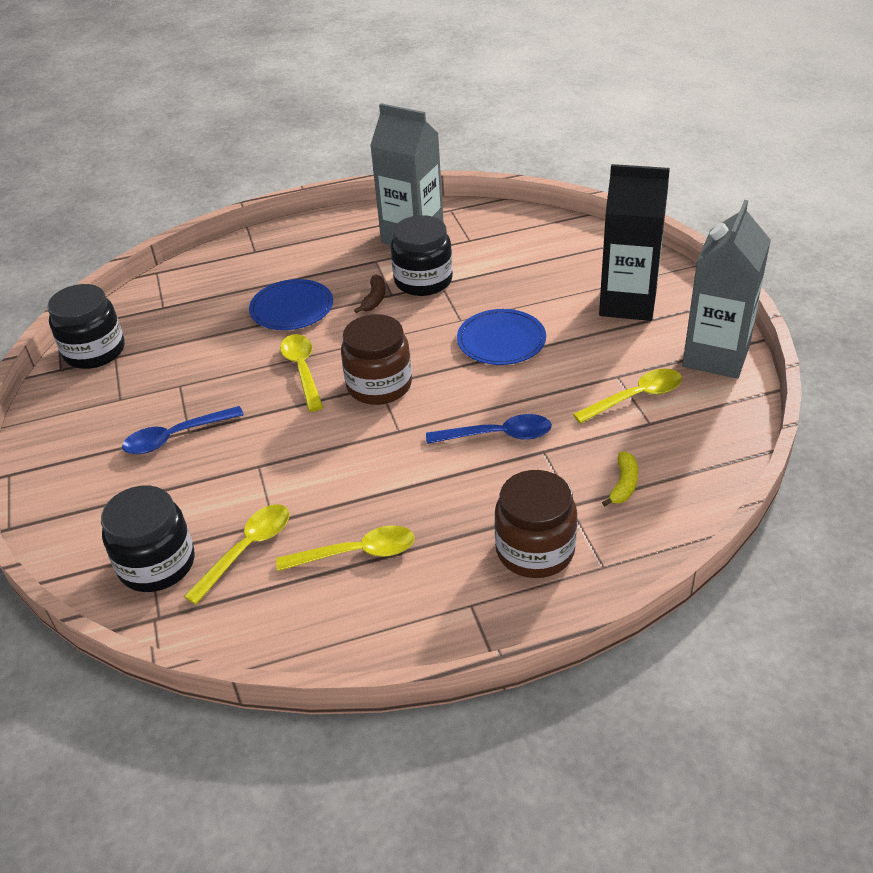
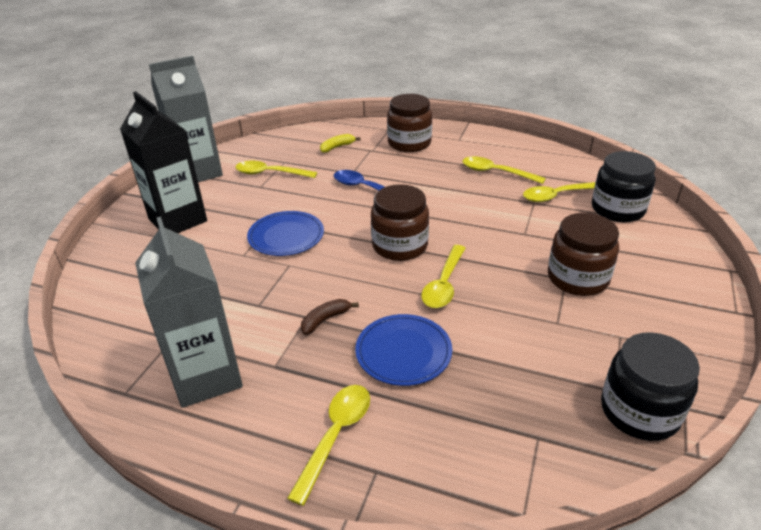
camera: 145 degrees left, 5 degrees down
(176, 437) = (577, 278): blue spoon -> brown jar
(294, 252) = (335, 436): none -> yellow spoon
(423, 281) = (267, 315): black jar -> none

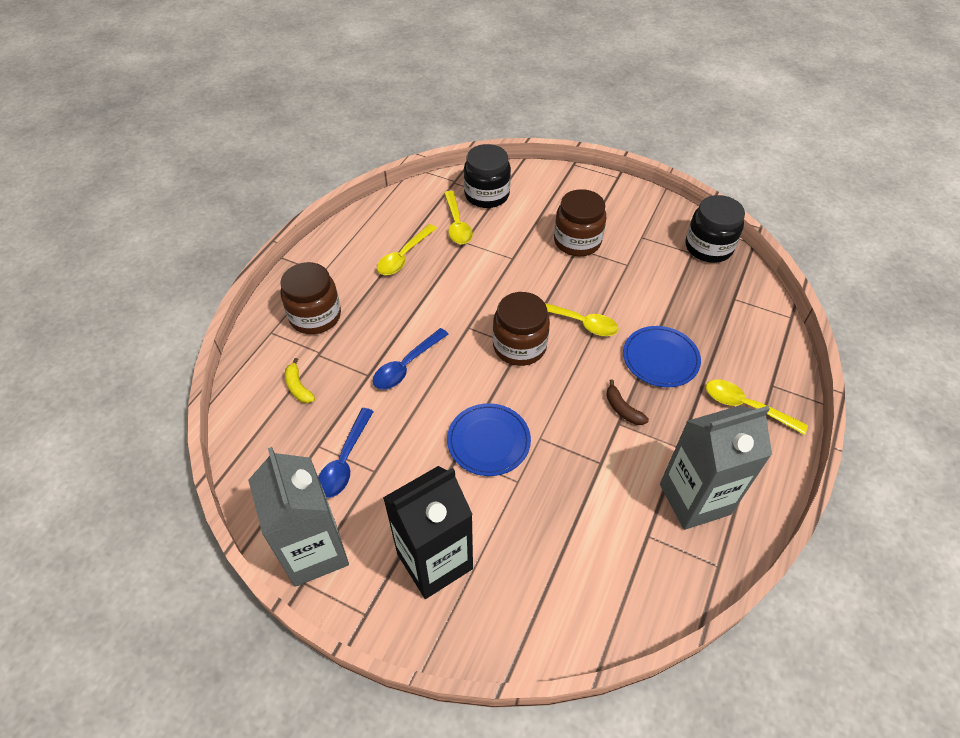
camera: 85 degrees left, 15 degrees up
(270, 173) = (345, 460): yellow spoon -> blue spoon

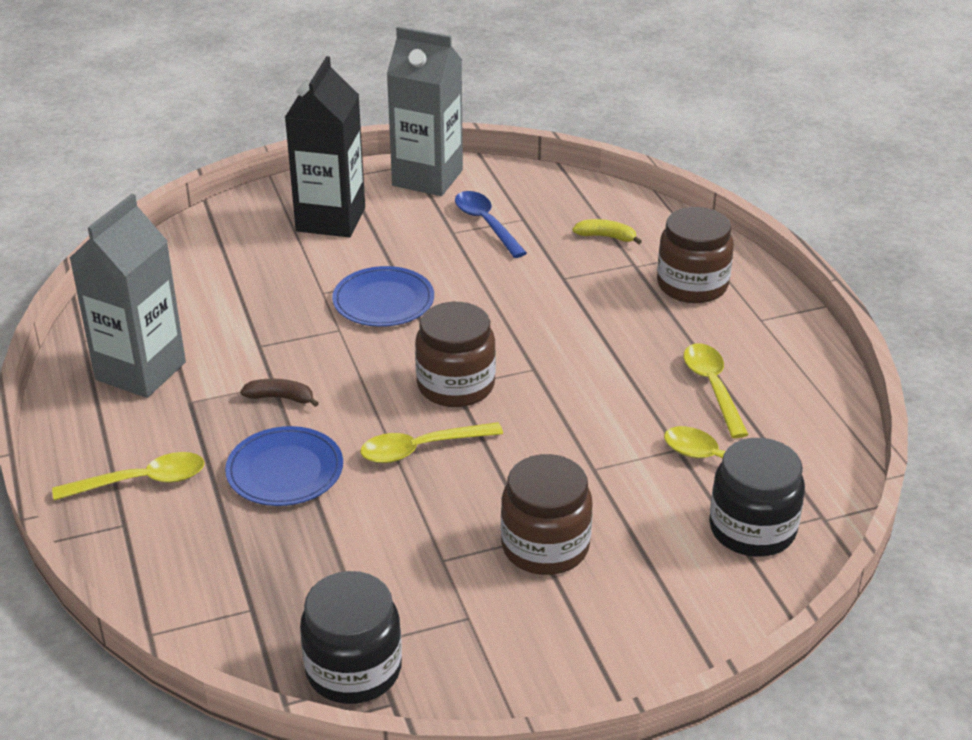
camera: 135 degrees right, 15 degrees down
(406, 365) = (541, 304): blue spoon -> none

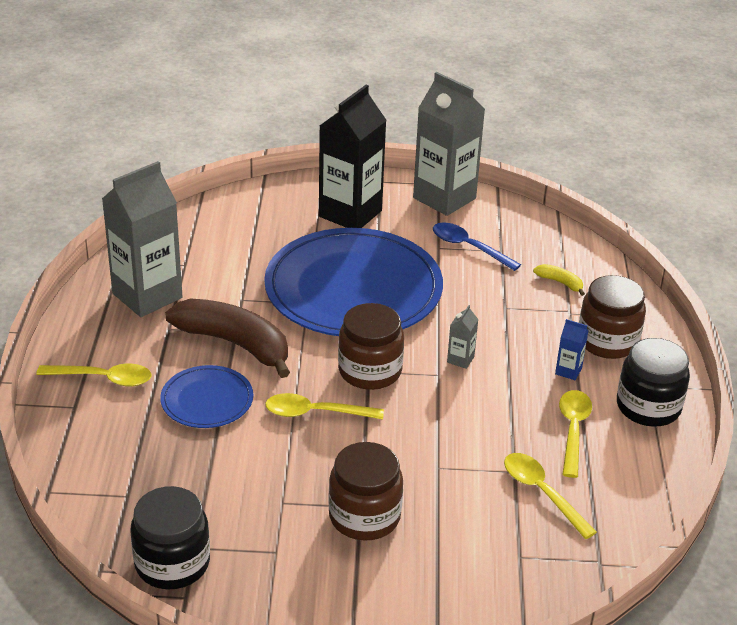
camera: 20 degrees right, 0 degrees up
(281, 398) = (235, 344): brown banana -> brown banana, size x2.39
(383, 301) = (353, 289): blue plate -> blue plate, size x2.14
(486, 224) = (469, 247): blue spoon -> blue spoon turned 45 degrees counterclockwise
(548, 346) = (460, 359): none -> grey carton
(670, 327) = (568, 371): none -> blue carton
(752, 529) = (535, 553): black jar -> black jar (648, 407)

